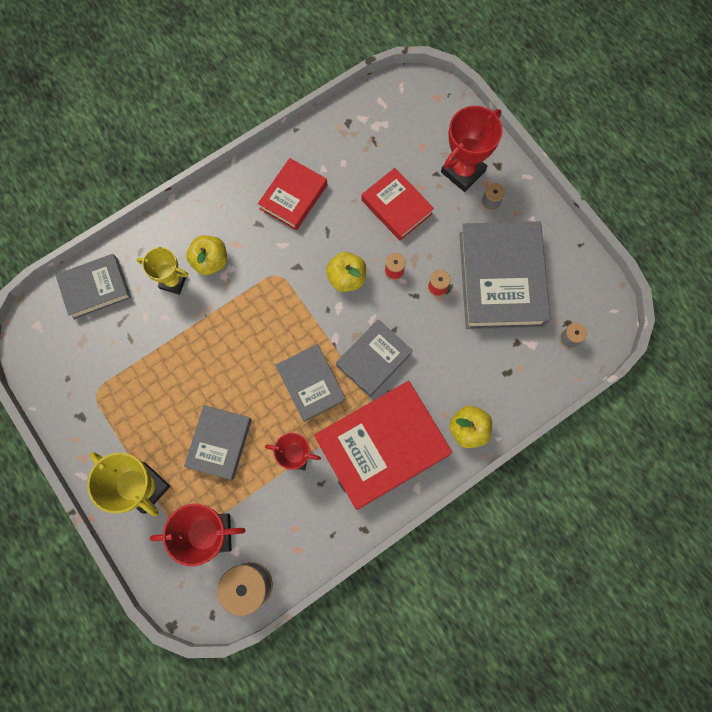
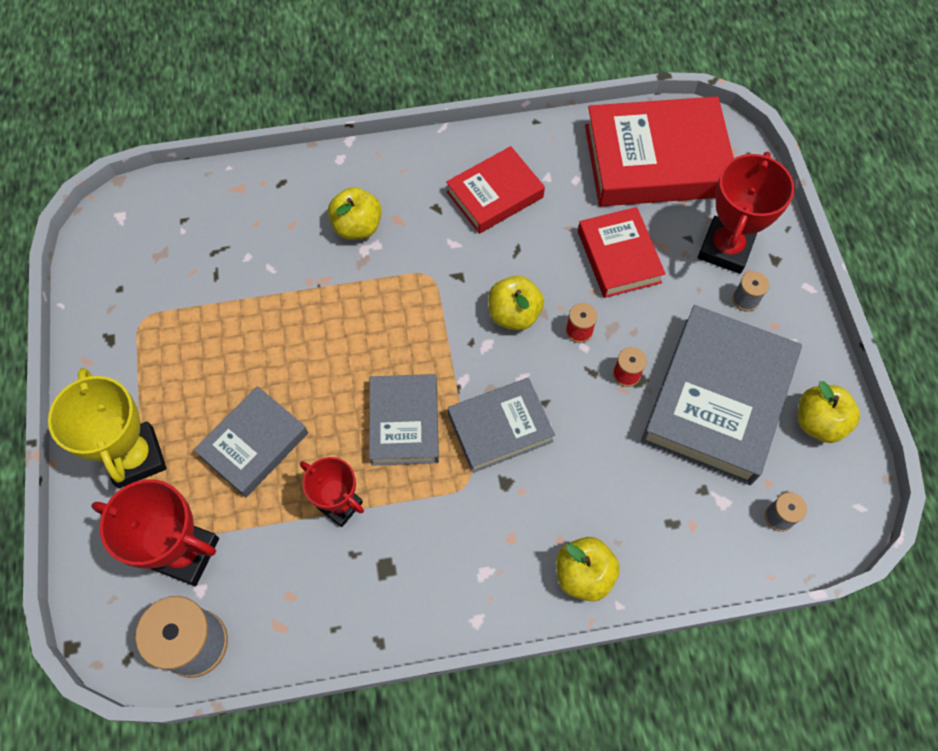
camera: 25 degrees right, 10 degrees down
(95, 288) = (208, 202): grey book -> none
(173, 282) = (301, 232): yellow trophy -> none
(382, 446) = (457, 543): red book -> red book (656, 160)
(463, 171) = (725, 248): red trophy -> red trophy turned 45 degrees counterclockwise
(568, 266) = (818, 422): none -> yellow apple

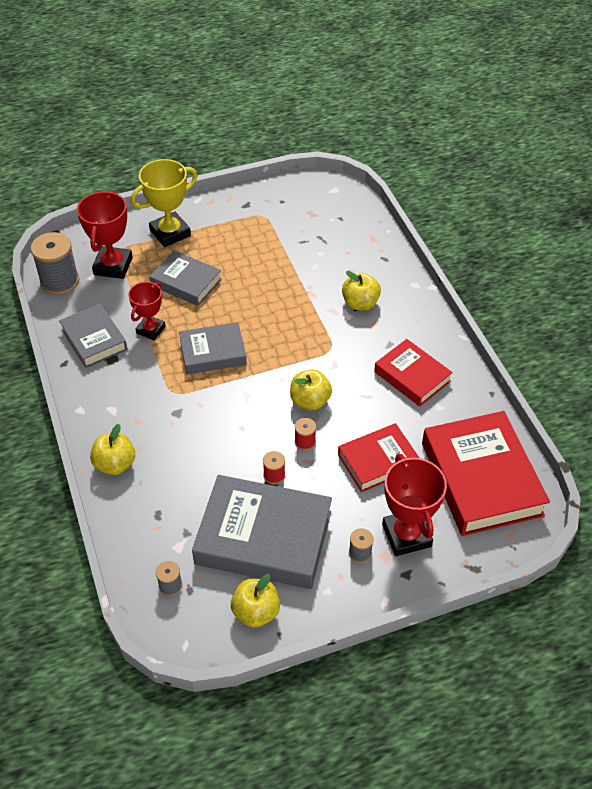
camera: 80 degrees right, 15 degrees down
(500, 428) = (217, 404): grey book -> grey book (94, 339)
(725, 248) = (406, 535): red trophy -> red trophy turned 60 degrees clockwise

